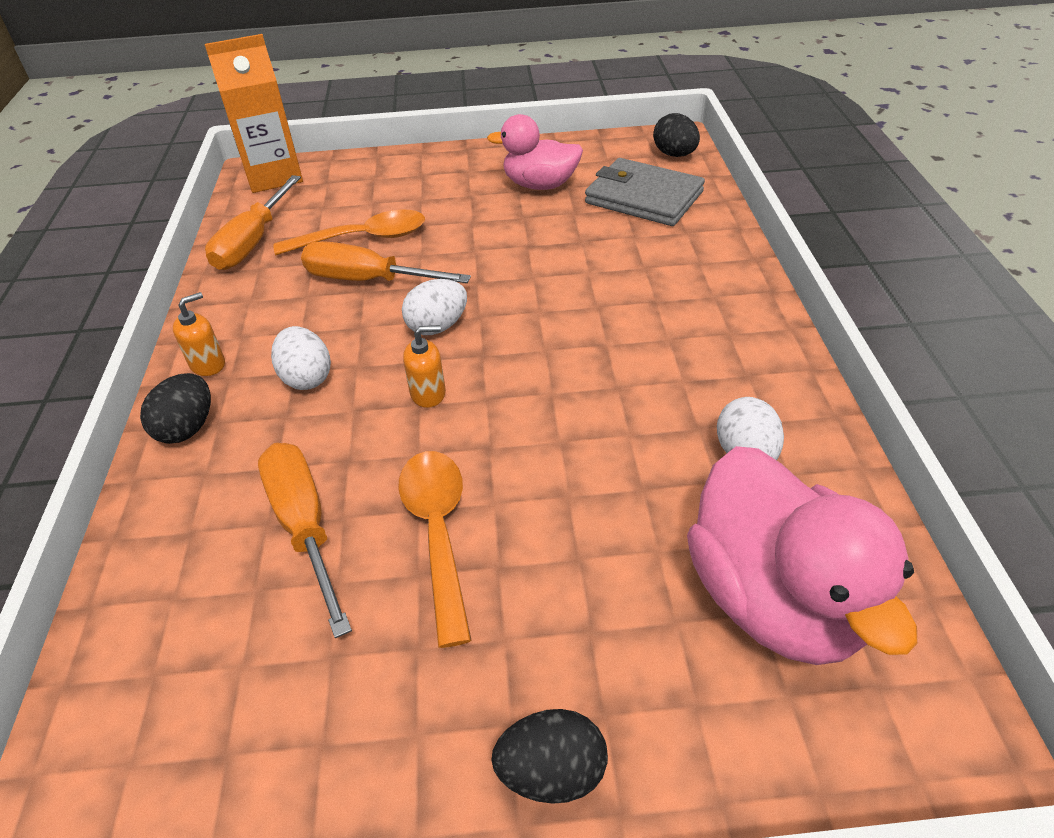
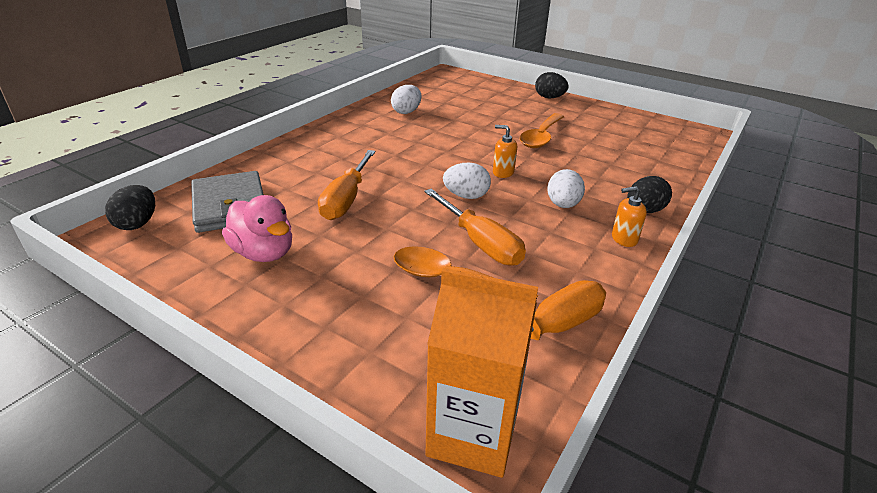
camera: 145 degrees left, 10 degrees down
(305, 527) = (594, 156): orange screwdriver -> orange screwdriver (346, 199)
(775, 599) = (452, 94): pink duck -> none

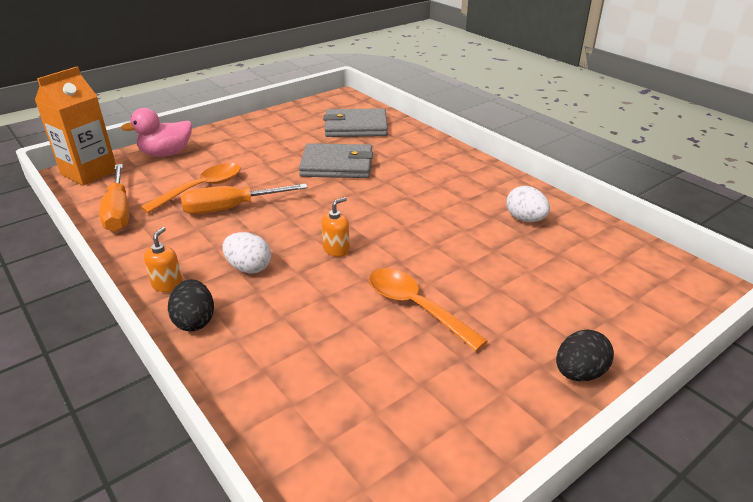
camera: 110 degrees right, 0 degrees up
(137, 224) = (351, 104): black egg -> none
(264, 253) = (288, 135): pink duck -> pink duck (166, 153)
(346, 199) = (337, 165): orange screwdriver -> grey wallet
(466, 196) = (304, 217): white egg -> none

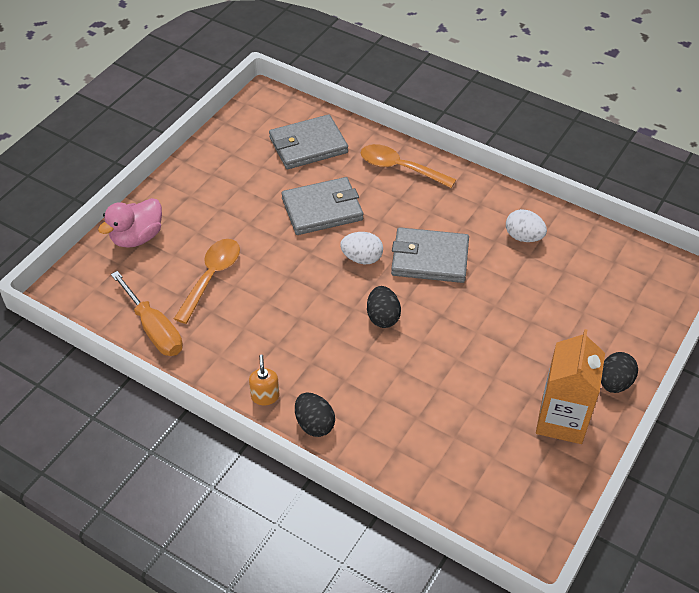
camera: 20 degrees left, 15 degrees up
(89, 172) = (78, 286): orange carton -> orange carton (561, 420)
(231, 208) = (258, 295): orange screwdriver -> none
(249, 268) = (321, 359): white egg -> white egg (362, 258)
(336, 249) = (383, 317): orange soap dispenser -> black egg
(415, 216) = (429, 258): none -> grey wallet
(416, 307) = (477, 359): orange spoon -> orange spoon (400, 168)

